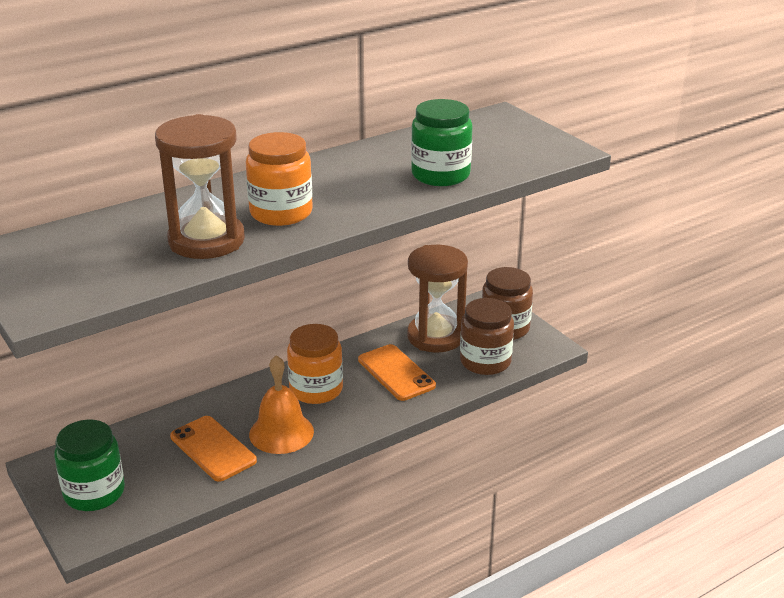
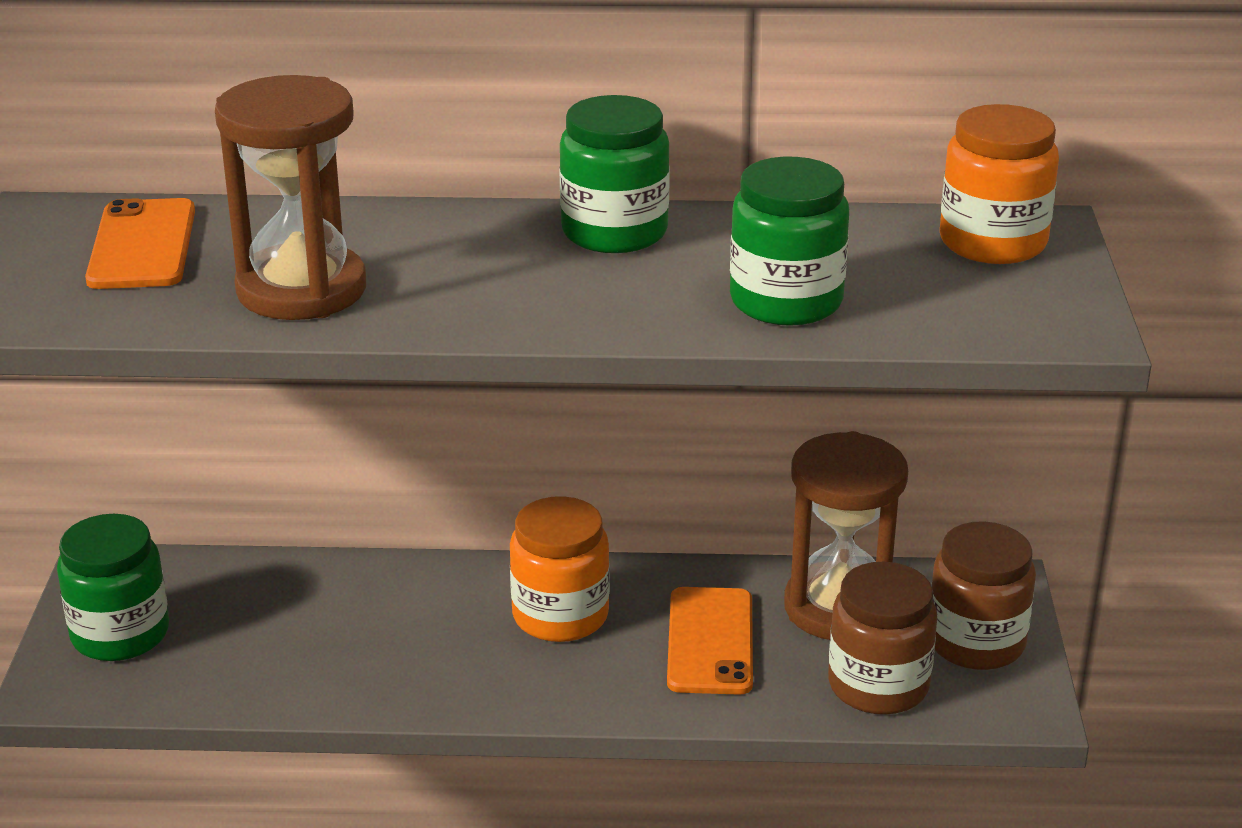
camera: 35 degrees right, 0 degrees up
(213, 449) = (326, 641): orange phone -> orange phone (142, 245)
(281, 213) = (458, 282): orange jar -> orange jar (992, 242)
(281, 432) = (442, 660): orange bell -> none
(323, 169) = (614, 232): none -> green jar

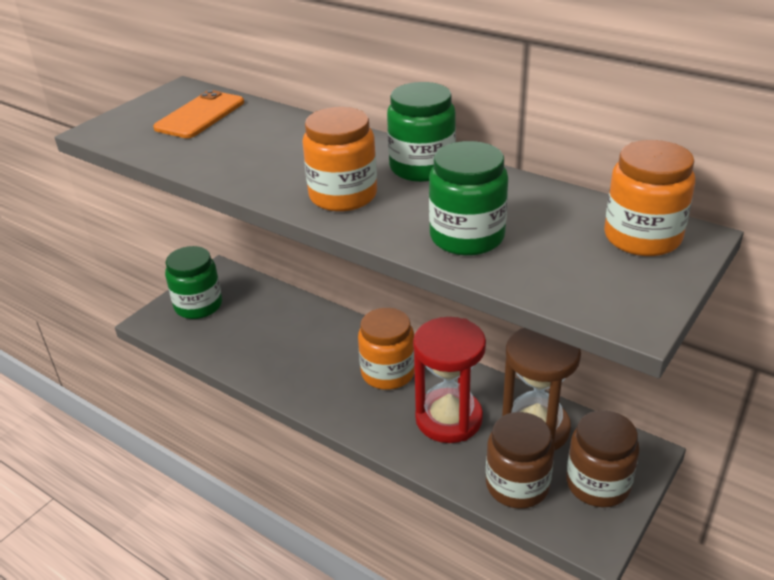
camera: 35 degrees right, 5 degrees up
(301, 290) = (236, 156): brown hourglass -> none
(550, 298) = (343, 196): none -> orange jar
(710, 641) = (448, 418): orange phone -> red hourglass

